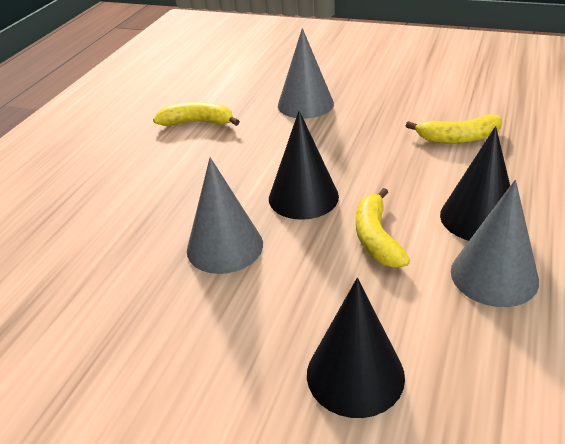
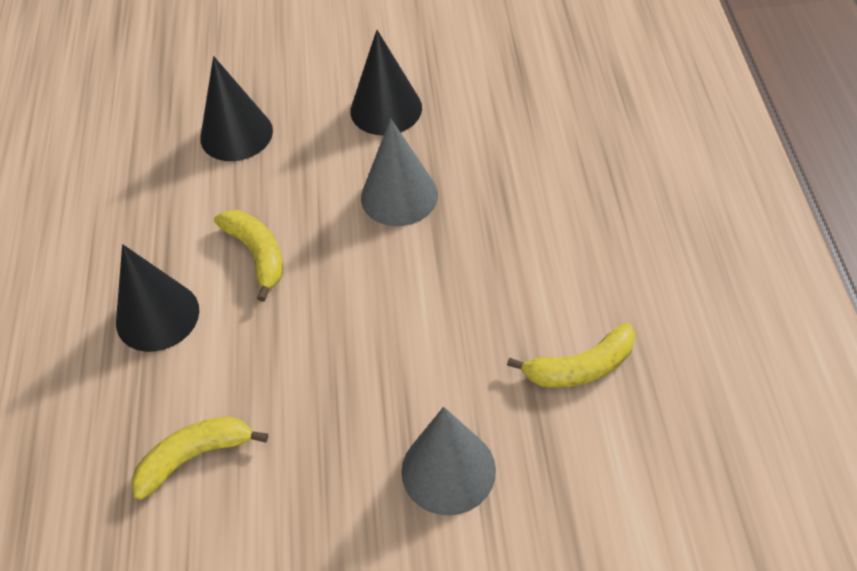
camera: 155 degrees right, 15 degrees up
(303, 197) = (355, 281): black cone -> black cone (386, 109)
(494, 275) = (139, 250): grey cone -> none

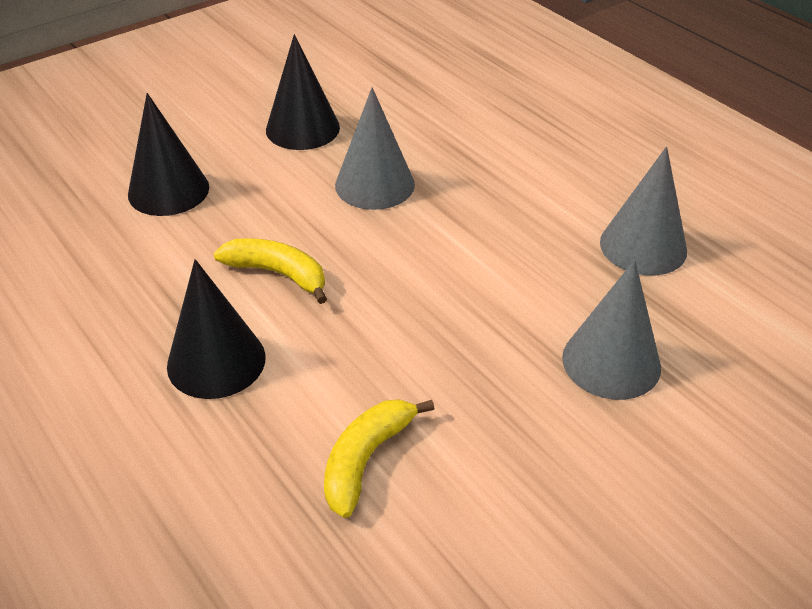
camera: 35 degrees left, 10 degrees down
(580, 368) = (643, 246): yellow banana -> grey cone

